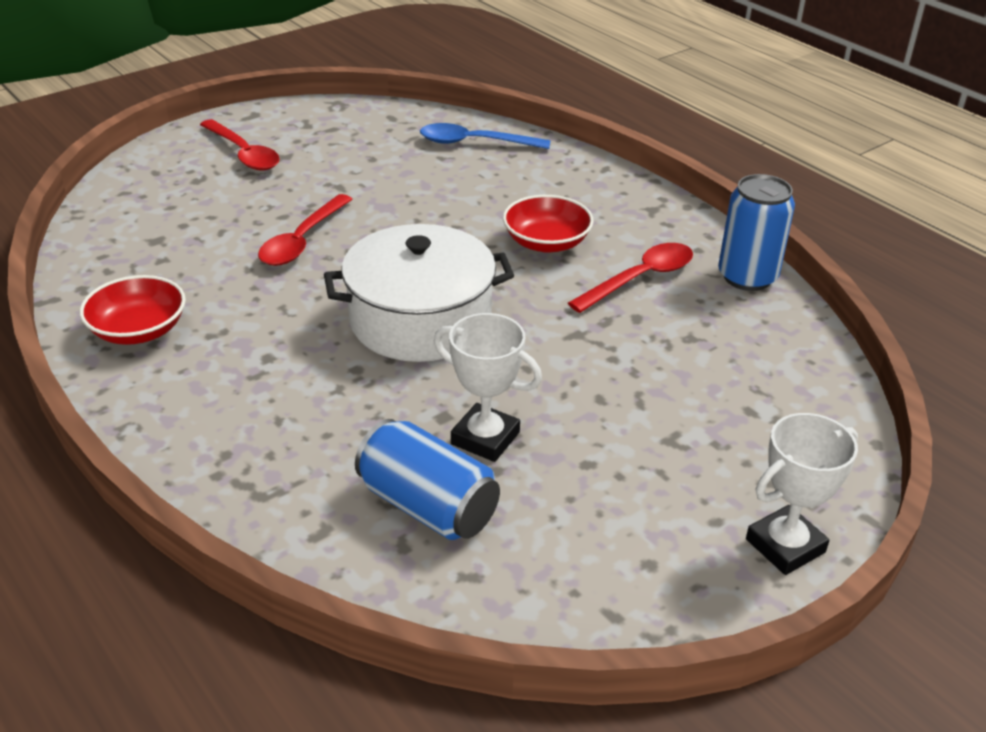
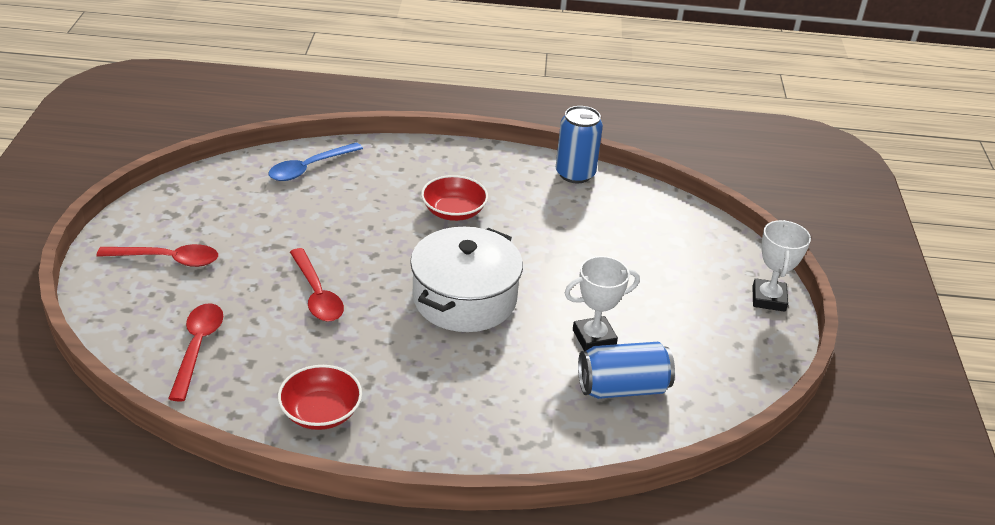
camera: 50 degrees left, 0 degrees up
(640, 278) = (530, 205): red spoon -> red spoon (198, 347)

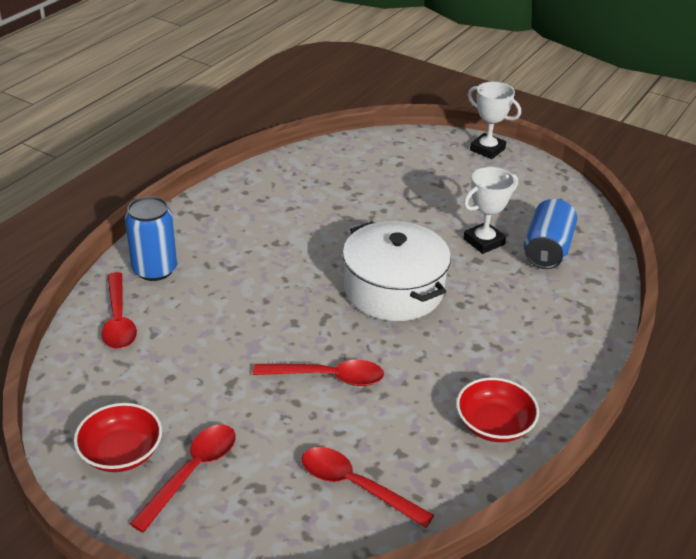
camera: 60 degrees left, 0 degrees up
(309, 168) = (118, 320): blue spoon -> red spoon
(454, 211) = (268, 254): red bowl -> red bowl (121, 452)
(575, 174) = (269, 172): blue can -> blue can (155, 269)
(594, 338) = (484, 242): white trophy -> white trophy turned 45 degrees clockwise

